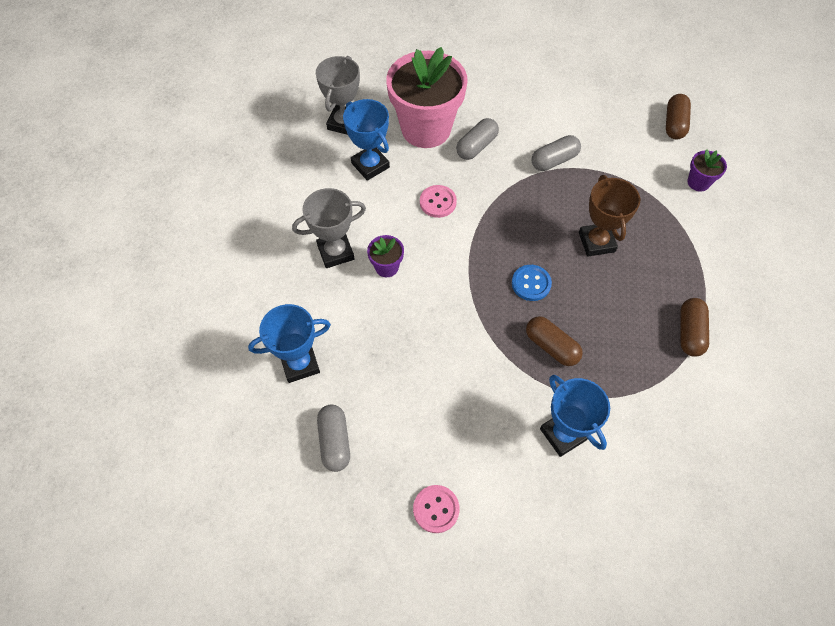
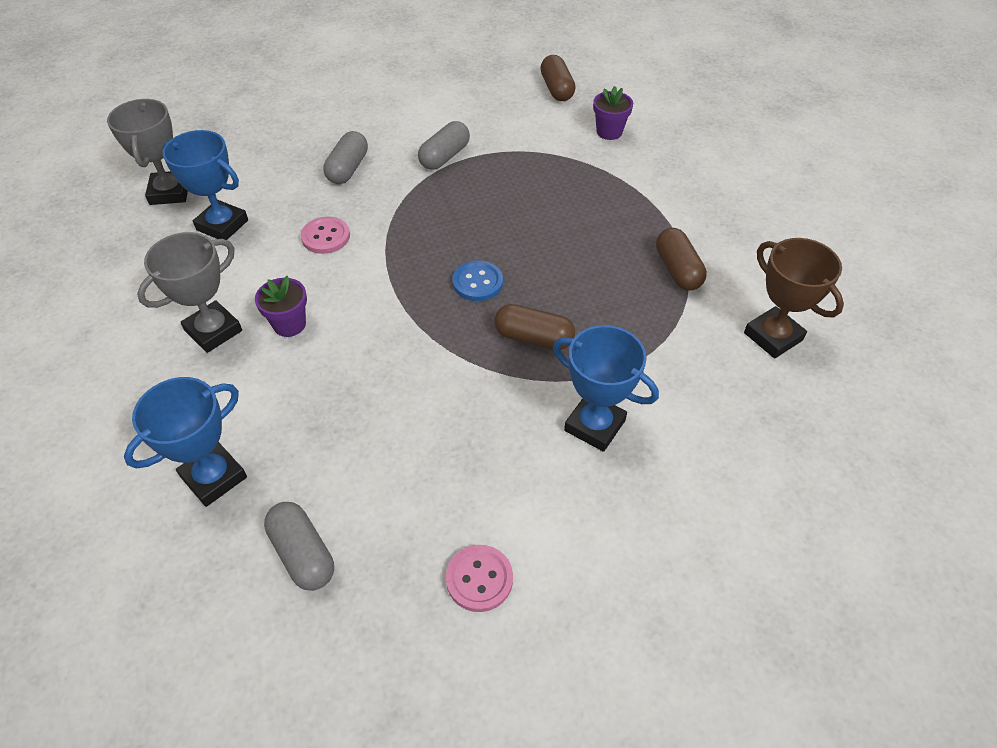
camera: 25 degrees left, 10 degrees down
(426, 129) = (278, 169): pink flower pot -> none
(596, 242) = (531, 218): brown trophy -> brown trophy (773, 336)

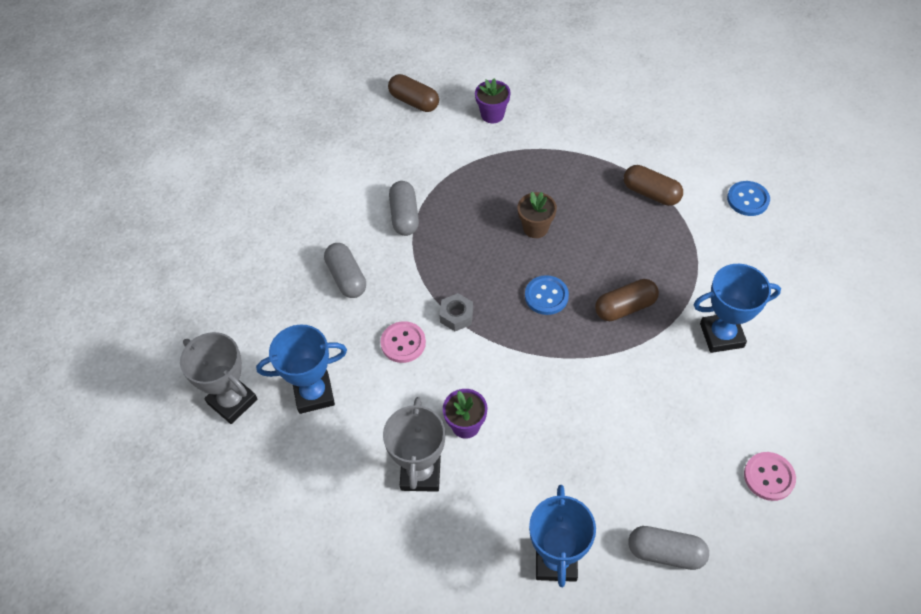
camera: 40 degrees left, 5 degrees up
(389, 246) = (456, 316): none -> grey nut
(536, 229) = (535, 228): none -> brown flower pot
(773, 336) = (748, 199): brown trophy -> blue button

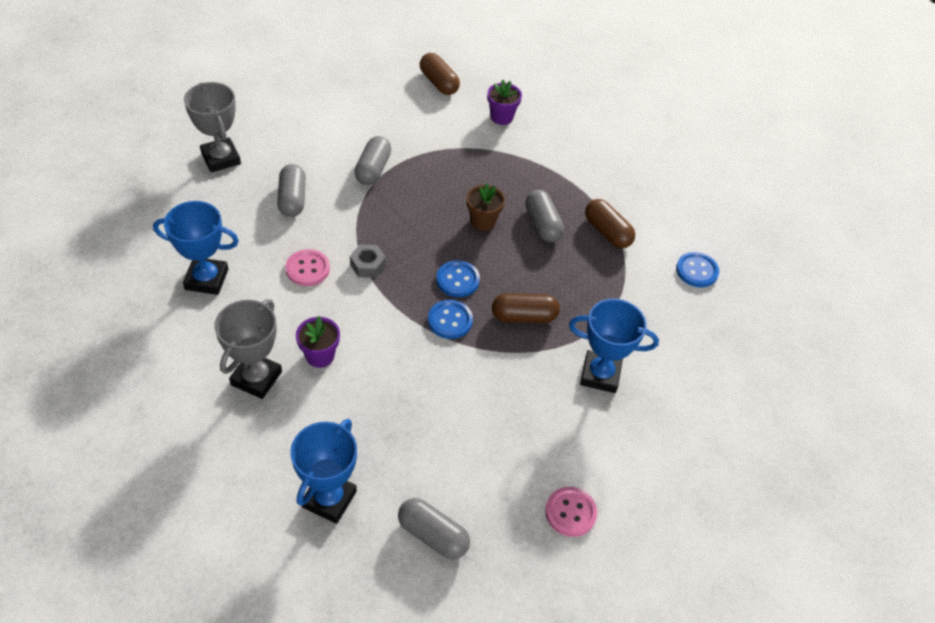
camera: 15 degrees right, 5 degrees down
(232, 401) = (136, 258): grey trophy -> grey trophy (221, 158)
(562, 339) = (450, 320): none -> blue button
(590, 209) = (542, 224): none -> grey capsule

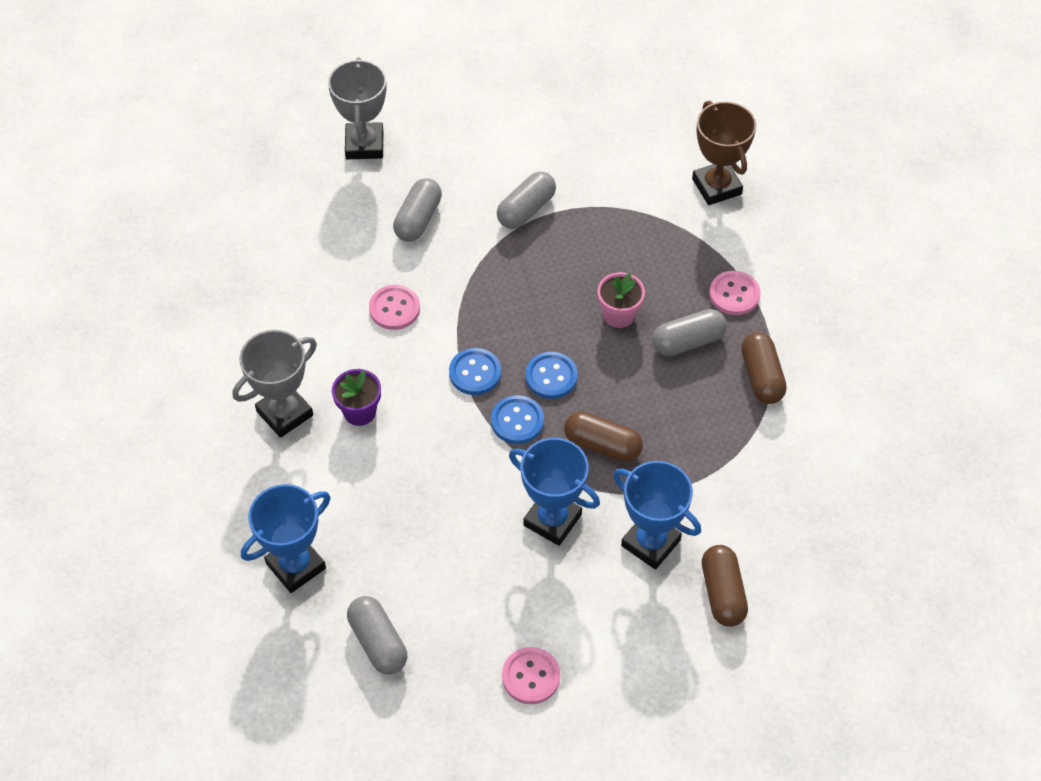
camera: 30 degrees right, 5 degrees up
(206, 279) = (285, 286): blue trophy -> blue trophy (552, 520)
(368, 265) = (461, 326): grey nut -> none
(439, 83) = (664, 117): brown capsule -> brown capsule (722, 593)
(483, 221) = (619, 315): brown flower pot -> pink flower pot
(501, 117) = (716, 186): purple flower pot -> brown trophy
(542, 224) = (688, 341): grey capsule -> grey capsule turned 60 degrees clockwise
(556, 183) = (734, 294): none -> pink button
(696, 271) = (843, 462): blue button -> blue button (475, 373)

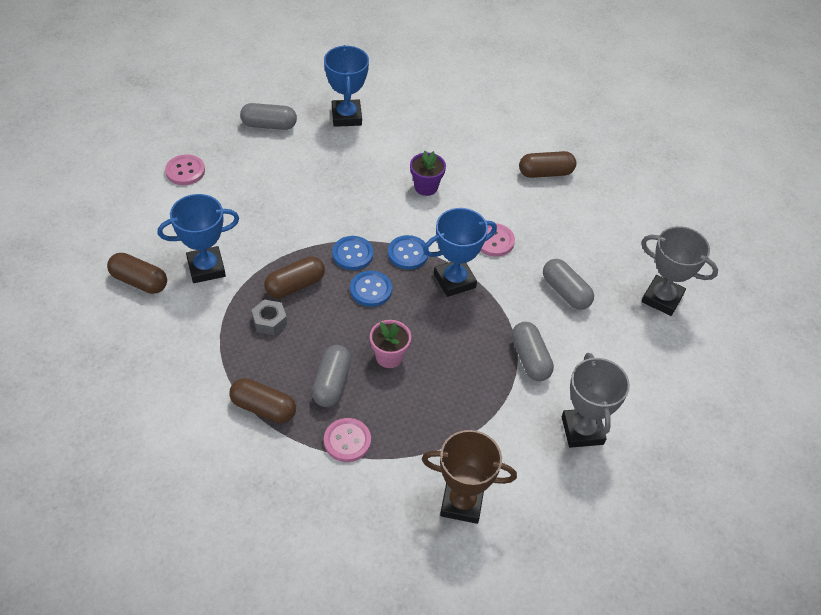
camera: 120 degrees right, 5 degrees down
(247, 313) = (545, 173): none -> brown capsule
(285, 413) = (453, 156): grey trophy -> grey trophy (582, 430)
(552, 520) = (268, 232): blue trophy -> blue trophy (454, 281)
(665, 437) = (269, 321): none -> grey nut

